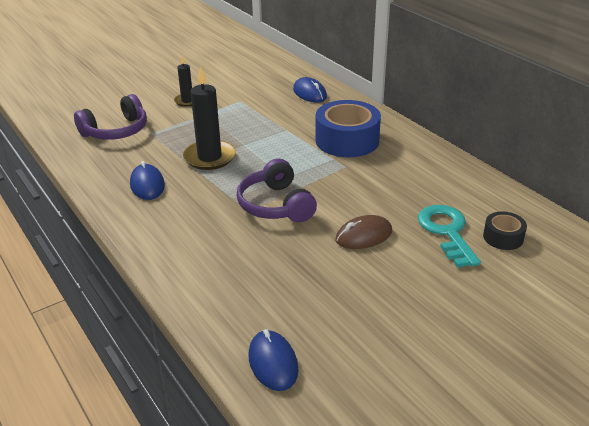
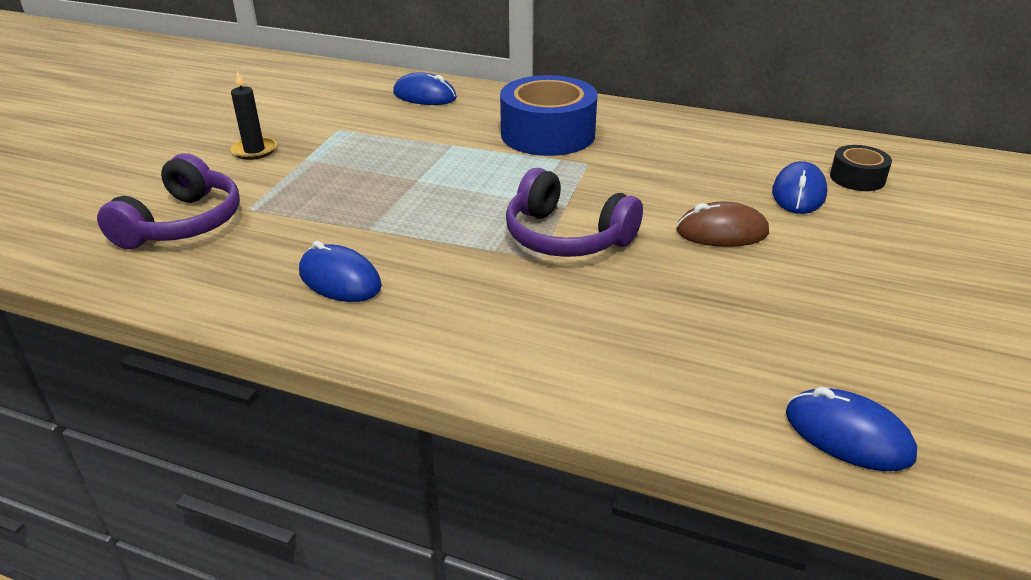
camera: 35 degrees left, 0 degrees up
(209, 157) = (389, 211): black candle -> none
(363, 236) = (722, 232): brown mouse -> brown mouse turned 60 degrees clockwise
(447, 232) = (798, 193): turquoise key -> blue mouse

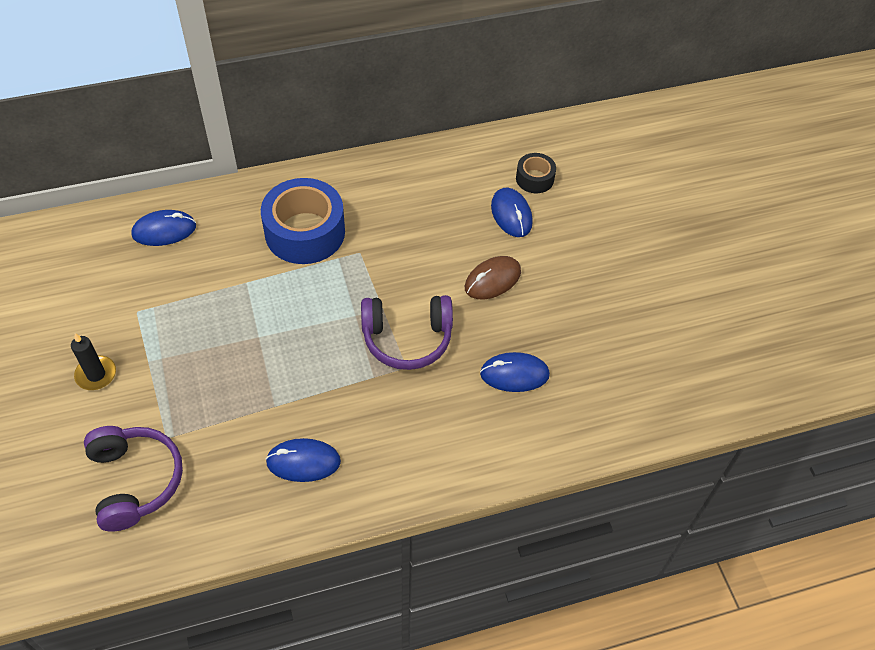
camera: 40 degrees left, 20 degrees up
(848, 435) = (646, 405): blue mouse -> blue mouse (514, 374)

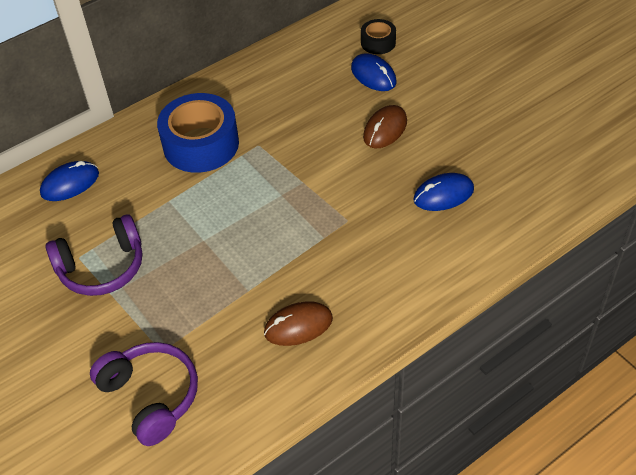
camera: 15 degrees left, 5 degrees down
(96, 374) = (67, 322): black candle -> none
(303, 462) = (298, 326): blue mouse -> brown mouse
(407, 338) = (336, 198): purple headphones -> purple headphones (102, 267)

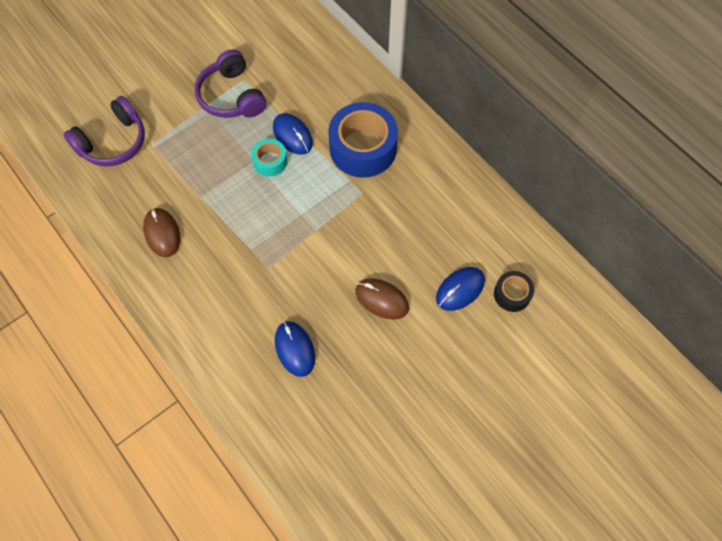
camera: 85 degrees right, 15 degrees up
(70, 183) = (319, 62): blue mouse -> blue mouse (292, 135)
(207, 225) = (270, 161): none -> turquoise tape

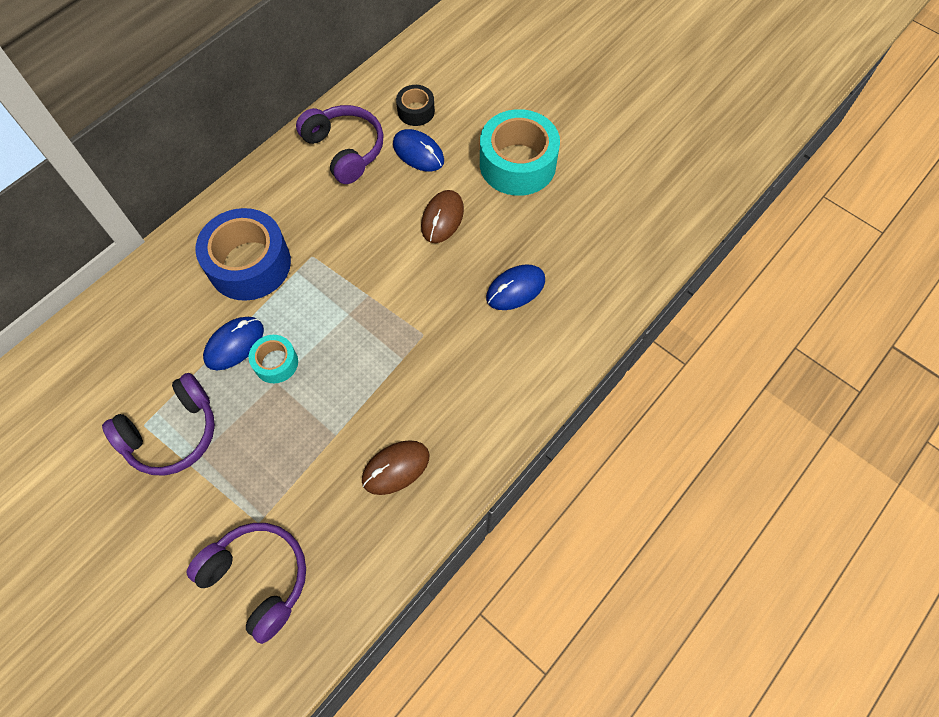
camera: 100 degrees left, 0 degrees up
(434, 378) = (517, 164): none -> turquoise tape
(471, 228) = (345, 150): none -> purple headphones

